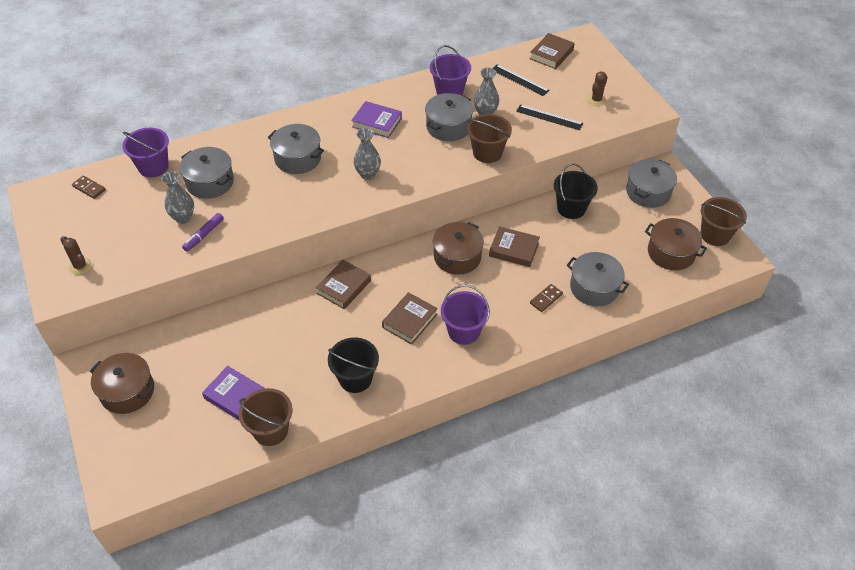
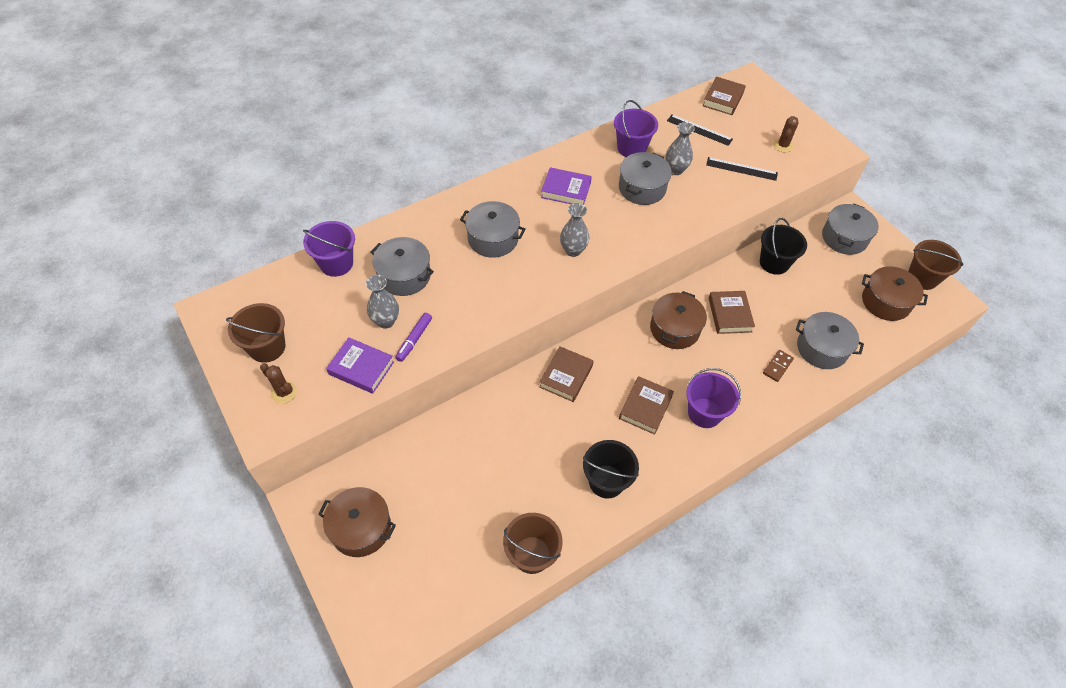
camera: 10 degrees left, 5 degrees up
(89, 188) = (269, 296): brown domino -> none
(235, 396) = (482, 518): purple book -> purple book (361, 368)
(487, 153) = (690, 214): brown bucket -> brown bucket (267, 347)
(514, 249) = (729, 315): brown book -> brown book turned 75 degrees clockwise

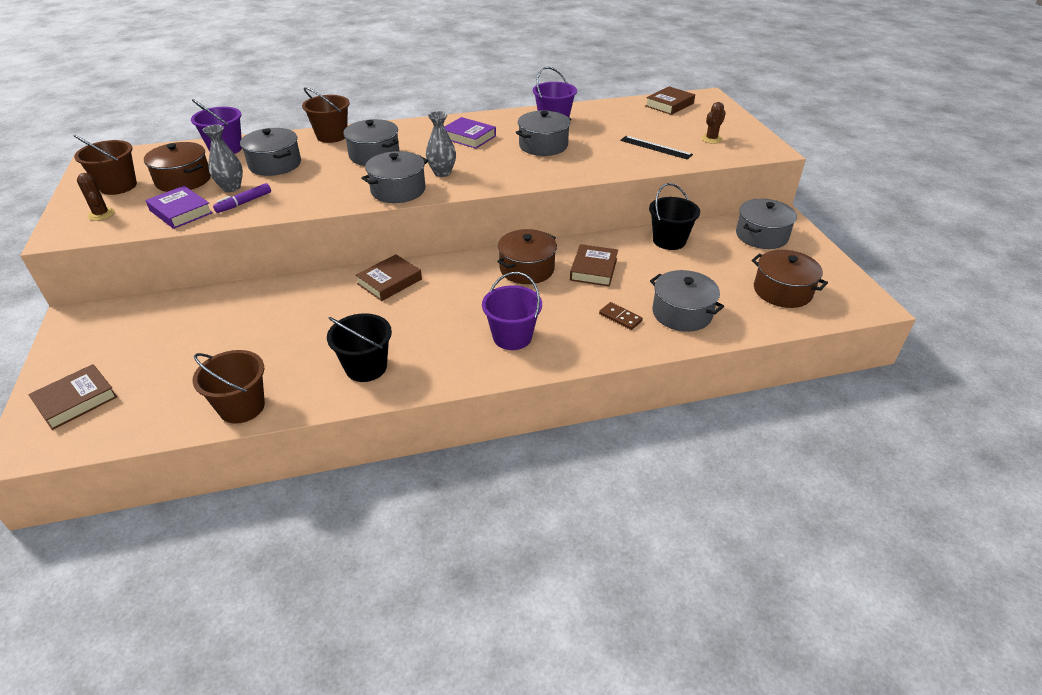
camera: 20 degrees right, 15 degrees down
(361, 528) = (104, 347): brown pot -> brown pot (183, 180)
(548, 285) = (398, 190): none -> grey pot
(645, 407) = (452, 320): brown book -> brown book (76, 400)
(675, 170) = (586, 139): grey vase -> none
(699, 130) = (630, 119): black ruler -> none
(777, 366) = (620, 317): brown domino -> brown domino turned 75 degrees clockwise
(922, 278) = (839, 280): brown bucket -> brown bucket (332, 136)

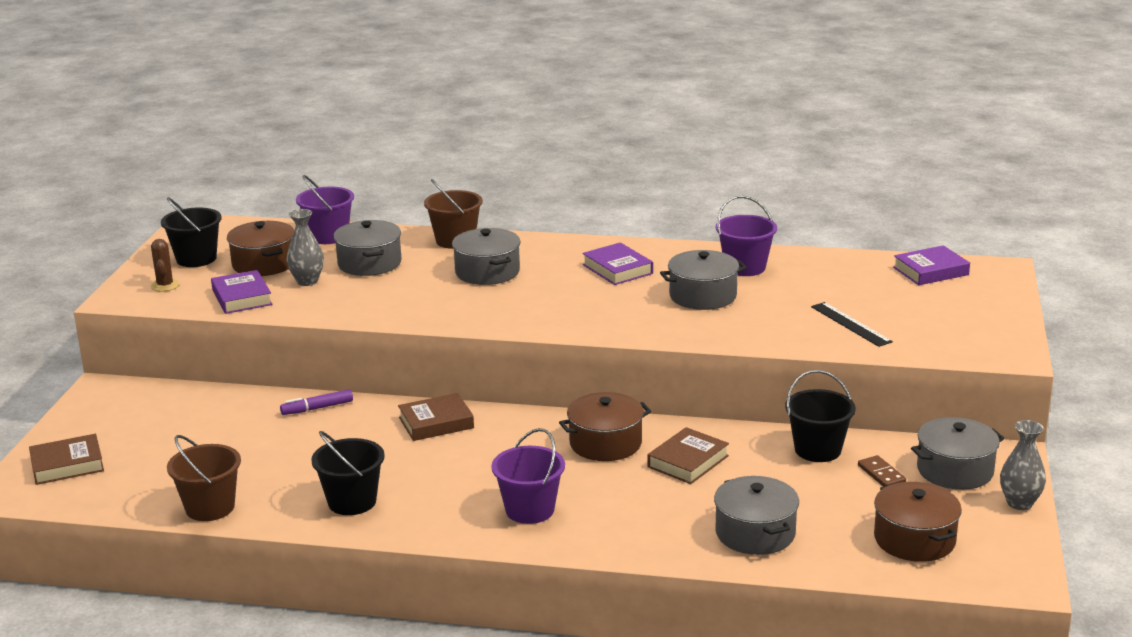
camera: 25 degrees right, 15 degrees down
(118, 186) = (196, 259): brown bucket -> black bucket
(244, 203) = (310, 300): purple marker -> purple marker (317, 408)
(398, 190) = (484, 317): grey pot -> none
(442, 173) = (550, 307): grey vase -> grey vase (1019, 503)
(620, 317) = (674, 520): brown domino -> brown domino (881, 474)
(669, 104) = (930, 271): brown book -> purple book
(711, 139) = (941, 327): brown cactus -> none

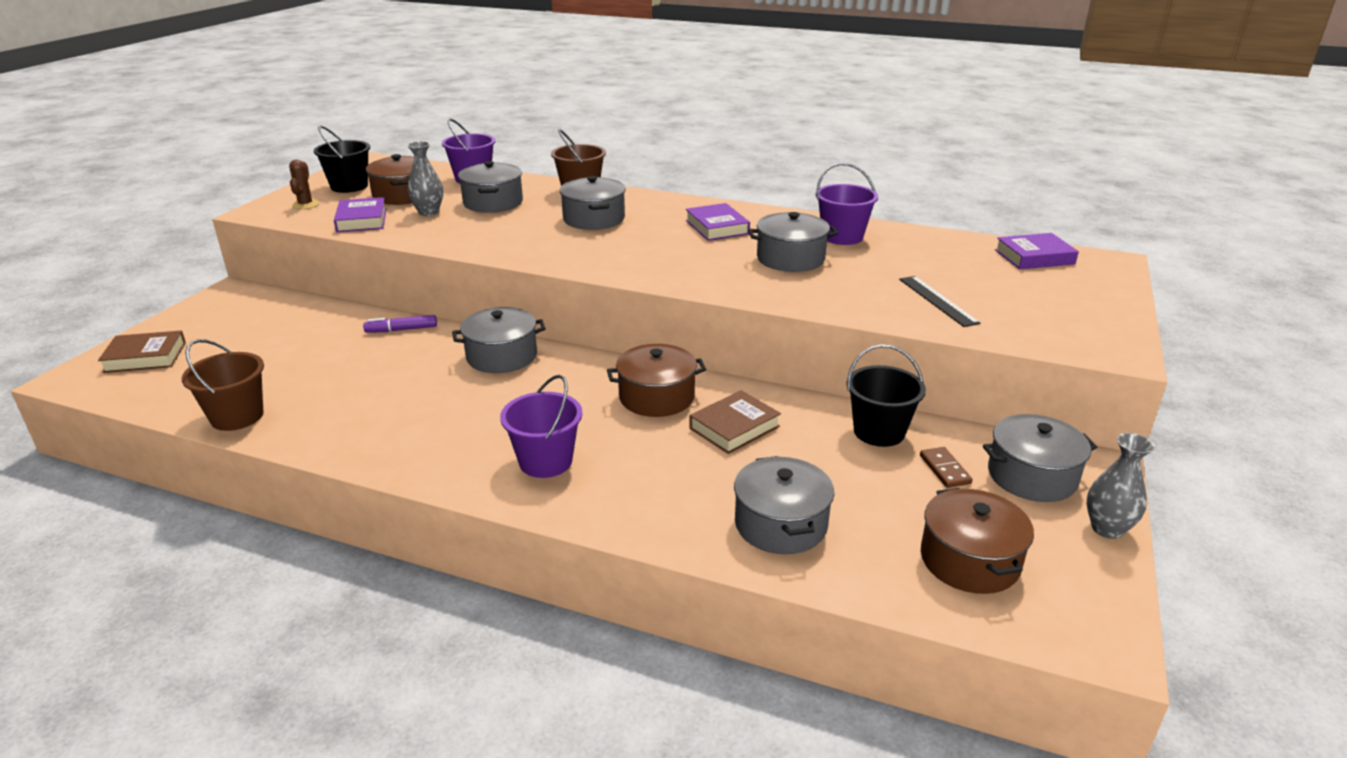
camera: 10 degrees right, 5 degrees up
(352, 502) = (374, 428): black bucket -> none
(436, 423) = (502, 356): brown book -> grey pot

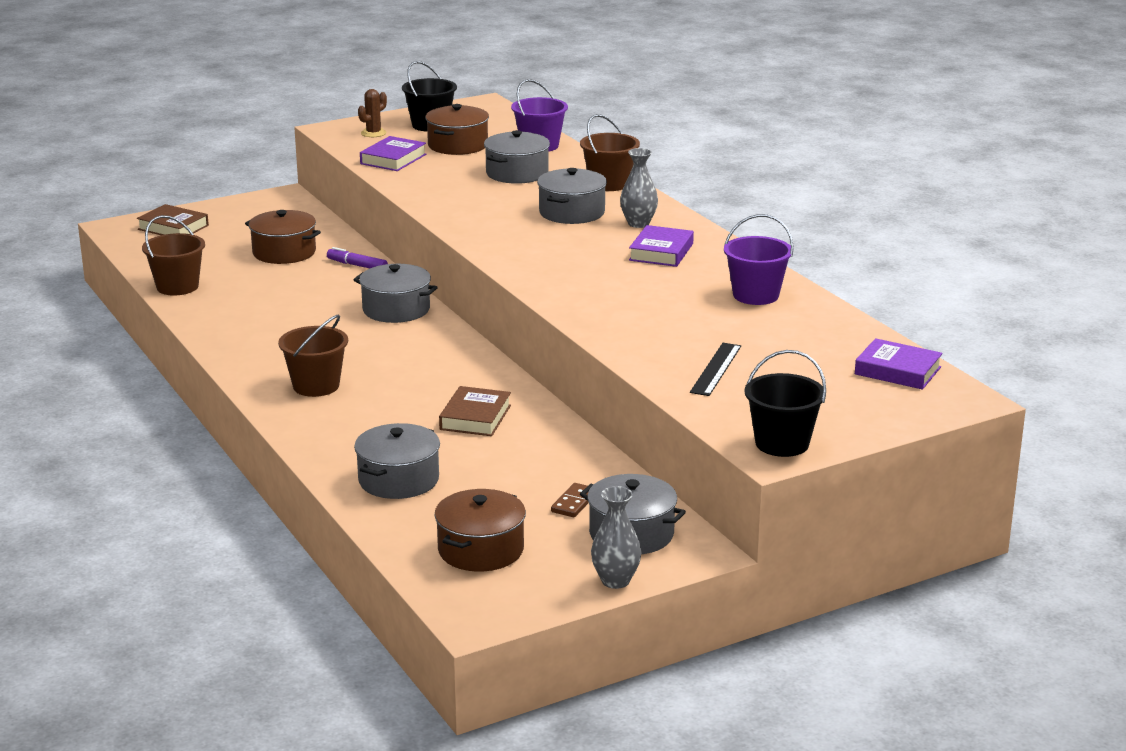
camera: 40 degrees right, 5 degrees down
(428, 212) = (452, 167): grey vase -> grey vase (638, 223)
(545, 461) = (316, 386): purple bucket -> brown bucket
(656, 397) = (456, 378): brown pot -> brown pot (284, 252)
(734, 427) = (475, 417): brown book -> brown book turned 75 degrees counterclockwise
(790, 259) = (667, 297): grey pot -> none
(879, 432) = (575, 463): black bucket -> black bucket (782, 443)

